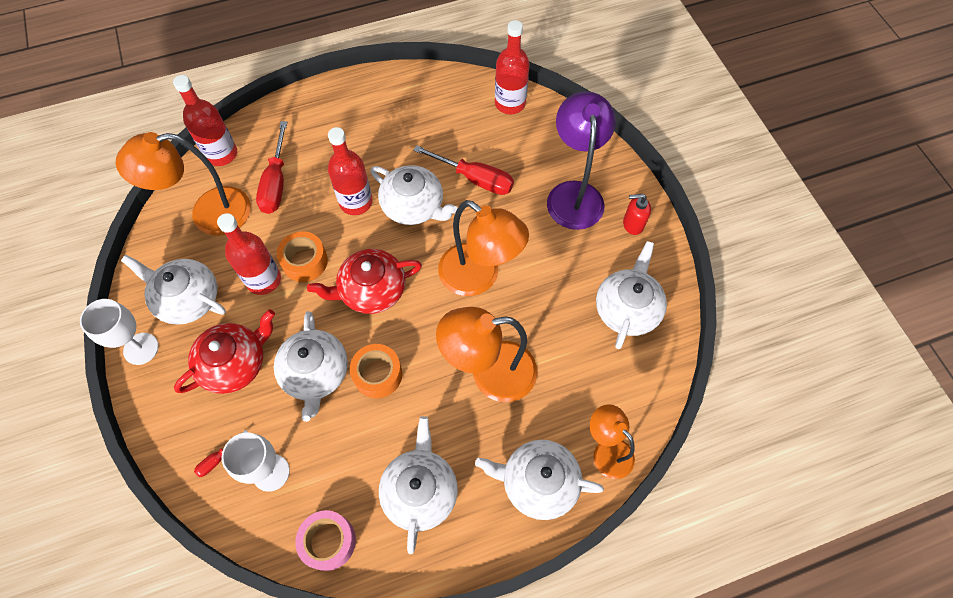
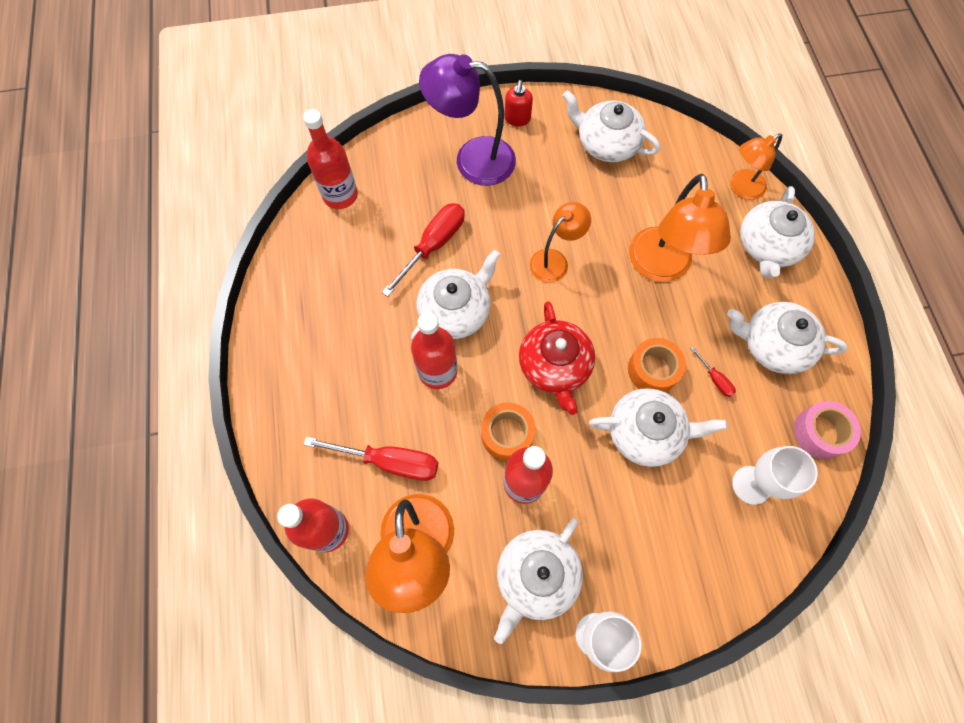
camera: 80 degrees left, 5 degrees up
(217, 459) = (735, 542): red screwdriver -> red screwdriver (715, 379)
(235, 363) = (626, 520): red teapot -> none
(479, 277) = (555, 260): orange lamp -> orange lamp, size x0.60

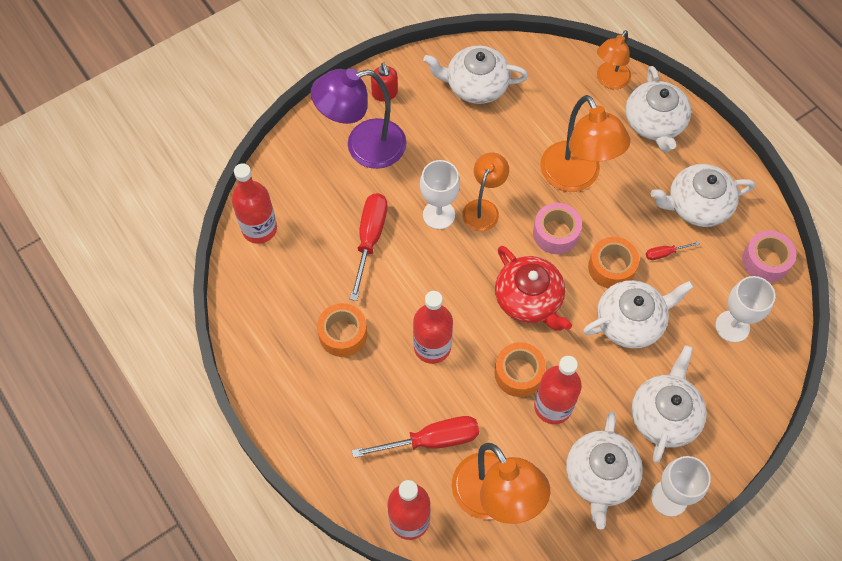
camera: 25 degrees left, 5 degrees down
(362, 323) = (343, 334): none -> orange tape
(455, 311) = (420, 288): white teapot -> white teapot (664, 415)
(509, 249) = (438, 215): none -> white goblet
(613, 313) = (555, 233): none -> pink tape
(715, 379) = (664, 253): red screwdriver -> red screwdriver turned 135 degrees clockwise

